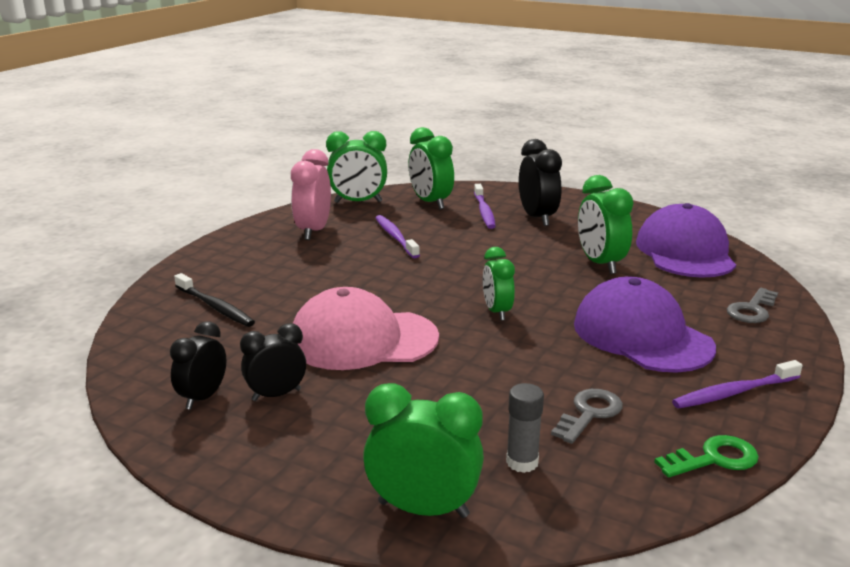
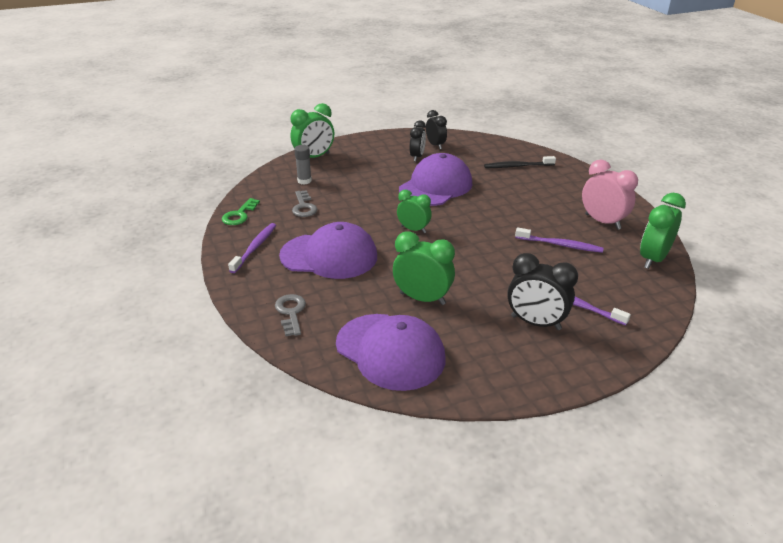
camera: 130 degrees right, 10 degrees up
(362, 340) = (436, 186): pink cap -> purple cap
(430, 203) = (623, 290): green clock -> none

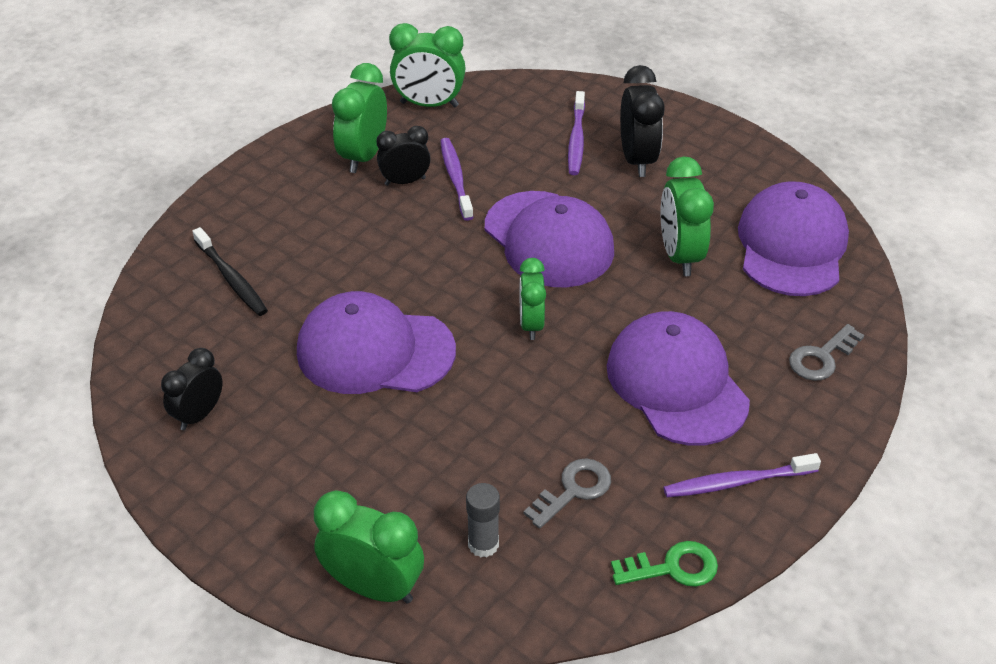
camera: 120 degrees left, 10 degrees up
(417, 157) = (270, 421): black clock -> black clock (405, 181)
(477, 257) = (549, 239): none -> purple cap
(602, 222) = (364, 156): pink clock -> green clock

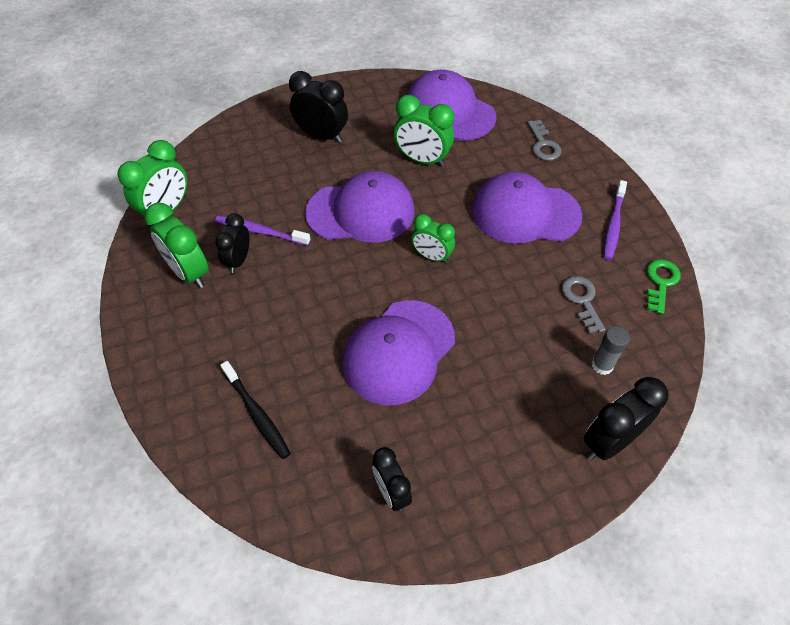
camera: 60 degrees left, 10 degrees up
(231, 278) = (256, 413): black toothbrush -> black toothbrush turned 60 degrees clockwise
(373, 587) = (609, 441): green clock -> black clock
(576, 139) = (276, 153): purple toothbrush -> none

